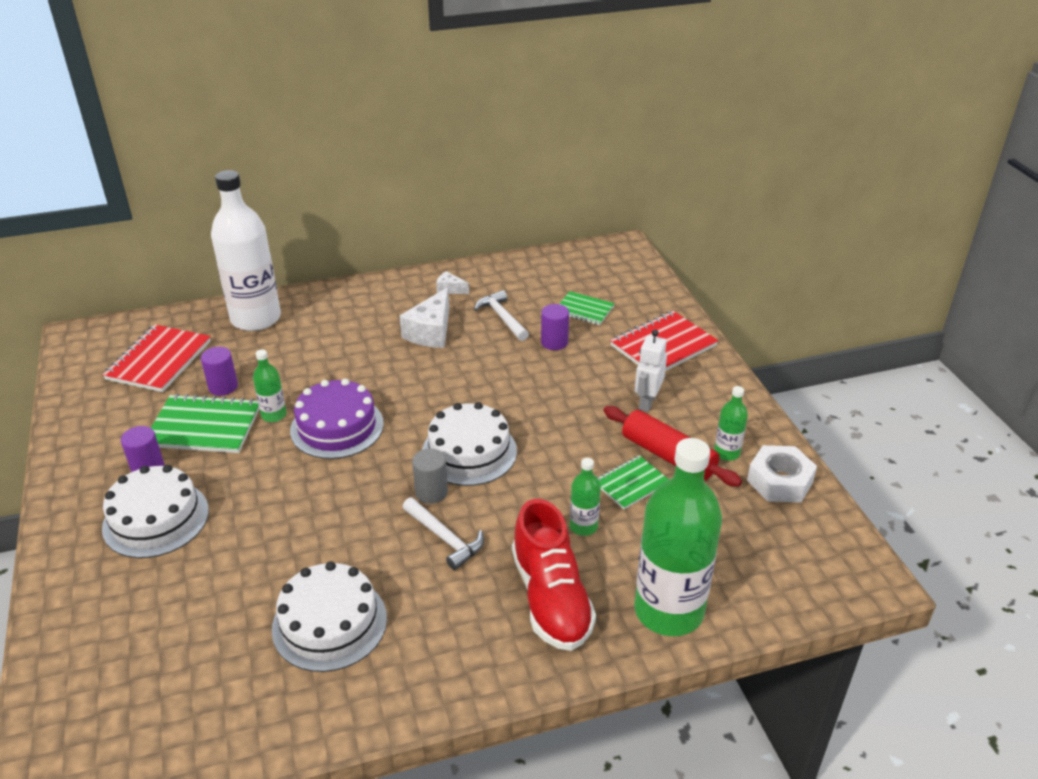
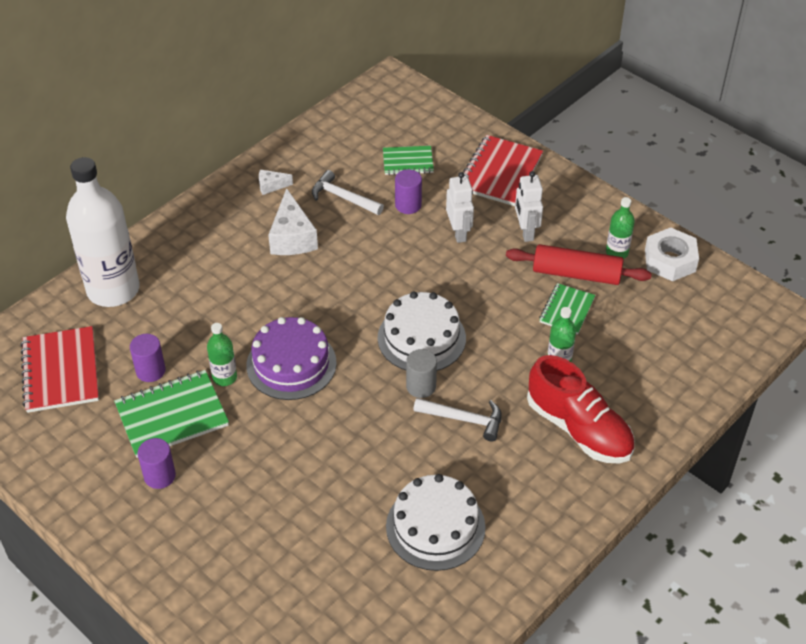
camera: 30 degrees left, 10 degrees up
(156, 519) = (213, 514): white cake -> none
(581, 380) = (459, 233): none -> white robot
(668, 611) = (665, 399): green bottle -> none

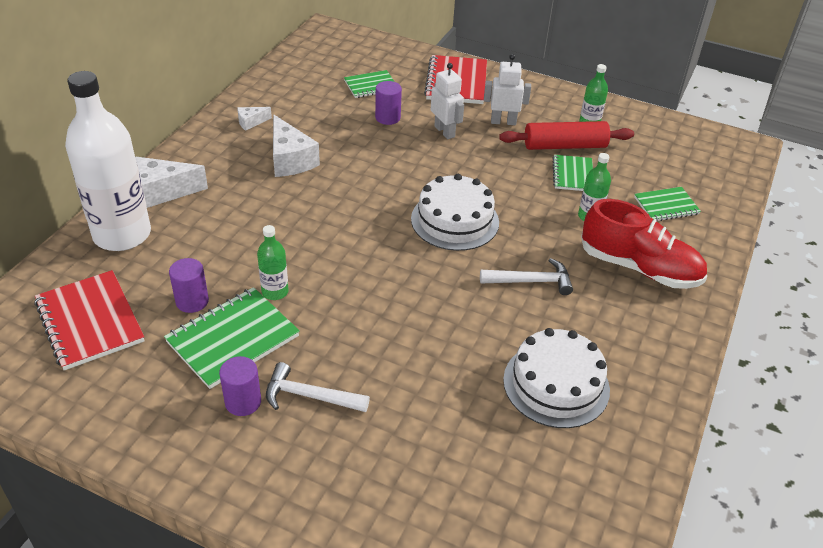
camera: 20 degrees left, 5 degrees down
(161, 251) = (160, 192): none -> white cheese
(291, 364) = (339, 266): purple cake -> none
(343, 197) = (324, 121): white hammer -> white hammer (310, 396)
(421, 386) = (475, 261): grey cylinder -> none
(525, 232) = (503, 122): white robot -> white robot turned 120 degrees clockwise
(646, 366) = (666, 206): none -> green notebook
(670, 260) = (636, 123): white nut -> none

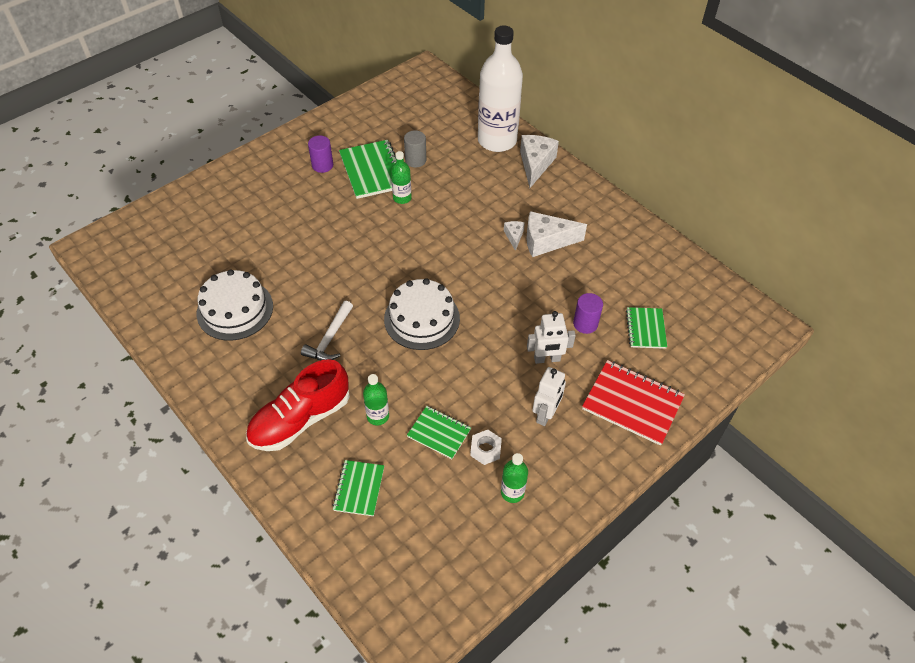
camera: 115 degrees right, 10 degrees up
(89, 322) = (423, 118): red notebook -> none
(192, 301) = (415, 160): purple cylinder -> grey cylinder
(251, 122) = (610, 230): white cheese -> white cheese (514, 236)
(310, 396) = (307, 192): white hammer -> none
(564, 146) = (485, 449): red rolling pin -> white nut

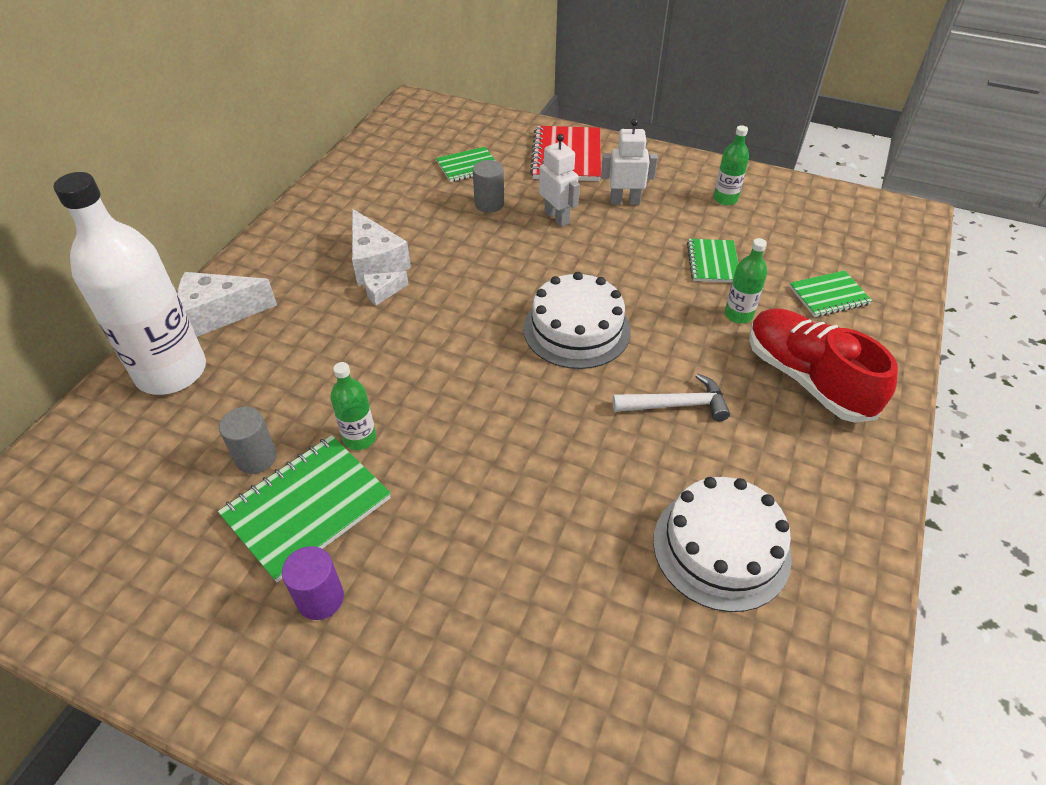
camera: 115 degrees left, 5 degrees down
(300, 419) = (807, 379): red shoe -> red shoe turned 150 degrees counterclockwise
(485, 449) = (699, 227): white nut -> none
(585, 324) = (489, 204): purple cylinder -> grey cylinder

